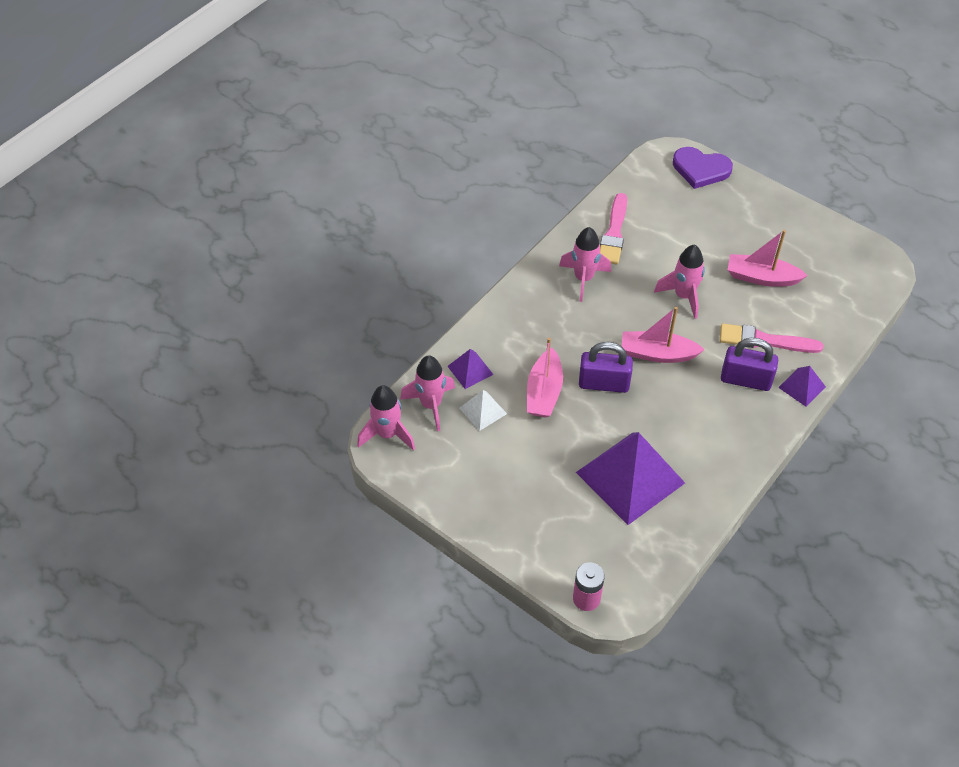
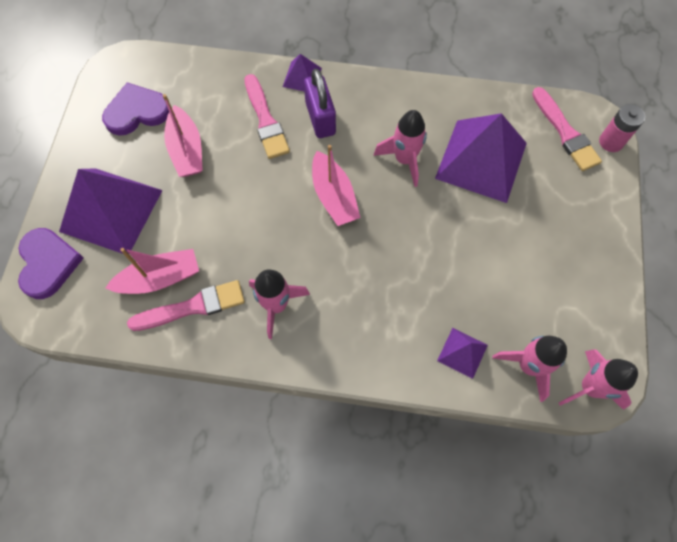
camera: 120 degrees left, 15 degrees up
(483, 410) = (500, 313): white pyramid -> none
(544, 392) = (442, 270): pink boat -> pink boat (160, 278)
(603, 384) = (398, 225): purple padlock -> none
(619, 565) = (565, 133): none -> pink brush
(683, 296) = (248, 204): pink rocket -> pink rocket (404, 160)
(727, 215) = (111, 210): none -> purple pyramid
(821, 260) = (137, 112): none -> purple heart

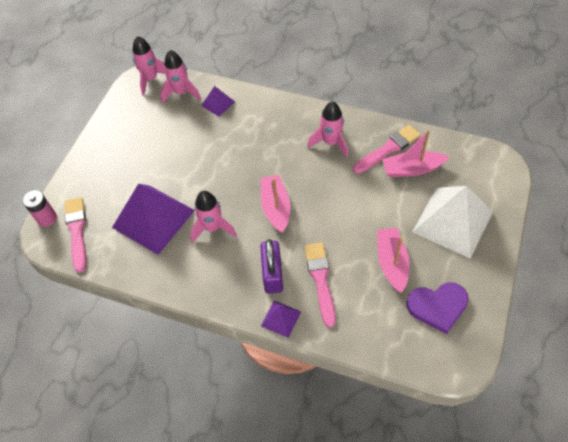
camera: 165 degrees left, 10 degrees down
(48, 263) = (497, 189): purple heart -> none
(111, 210) = (452, 221): purple pyramid -> white pyramid
(193, 307) = (388, 149): pink brush -> pink brush turned 150 degrees clockwise

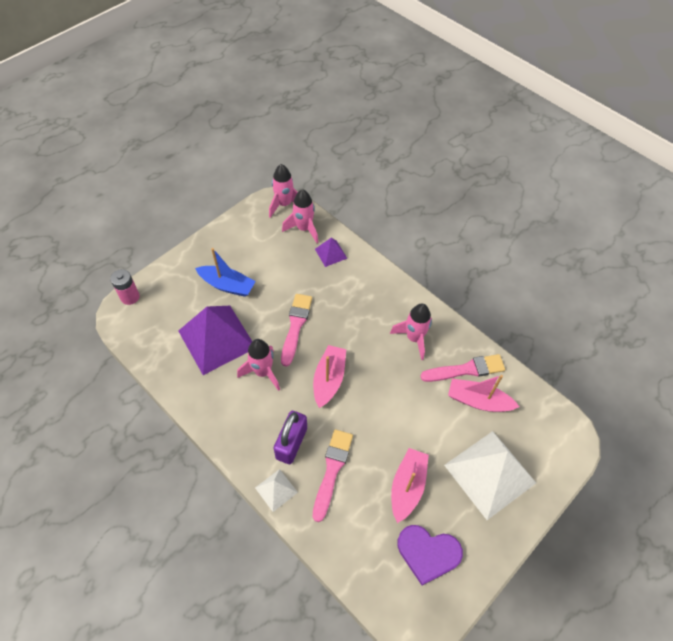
camera: 20 degrees right, 0 degrees up
(77, 231) = (148, 320): pink brush -> pink brush (296, 326)
(137, 169) = (227, 285): none -> blue boat
(281, 318) = (276, 490): purple pyramid -> white pyramid

